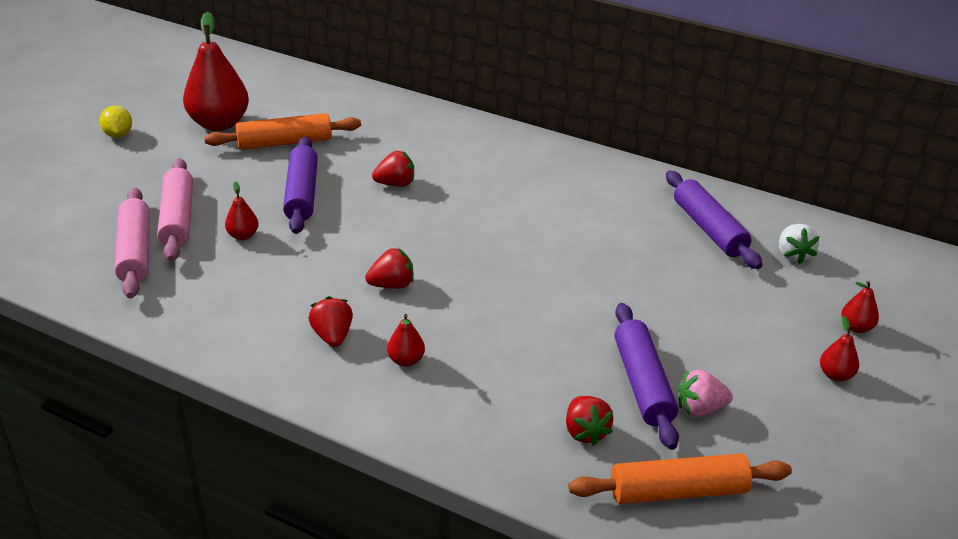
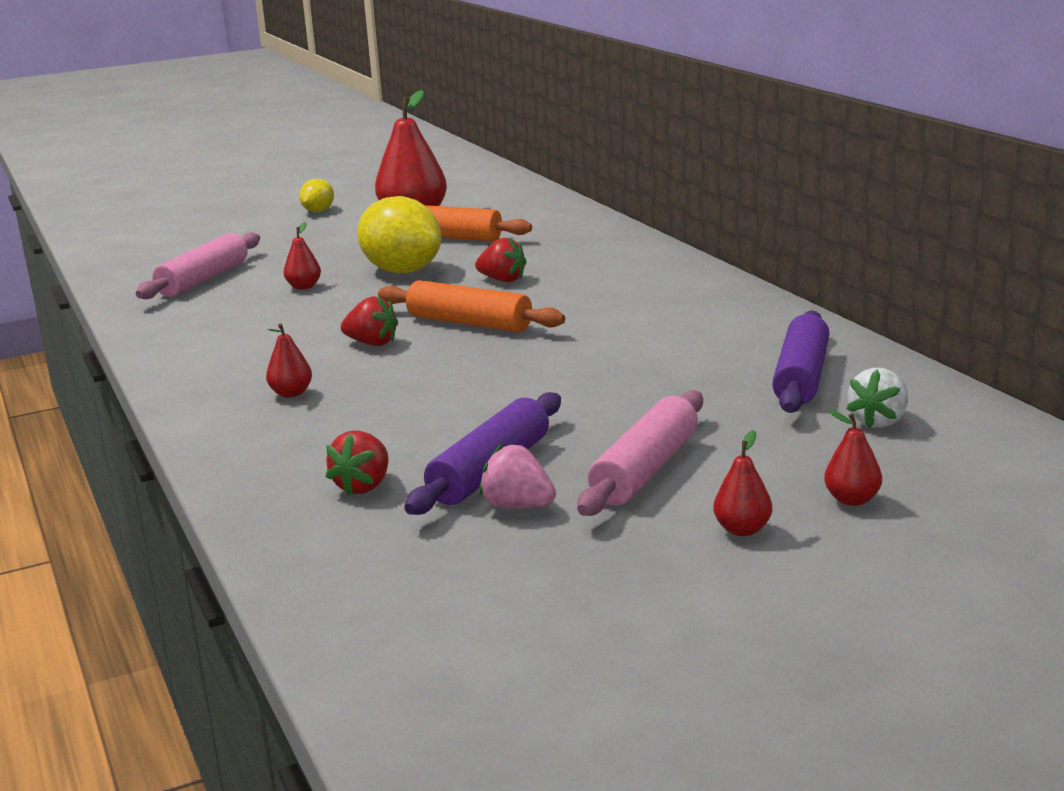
camera: 40 degrees right, 15 degrees down
(178, 218) = (272, 267): pink rolling pin -> pink rolling pin (646, 470)
(301, 194) = (402, 271): purple rolling pin -> yellow lemon
(332, 336) = (259, 363): red strawberry -> none
(678, 491) = (374, 557): orange rolling pin -> orange rolling pin (469, 323)

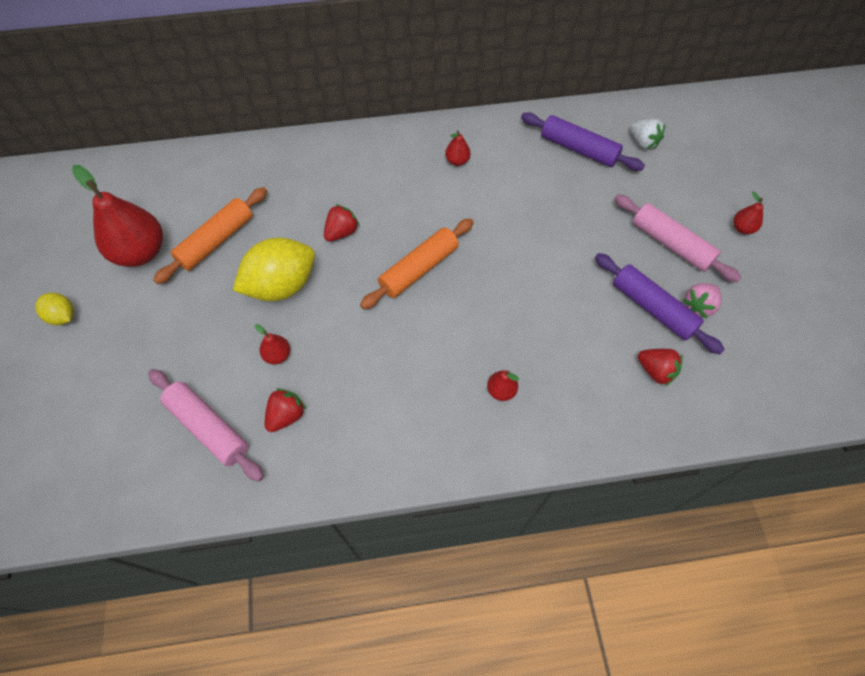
camera: 75 degrees left, 40 degrees up
(372, 343) = (429, 330): red strawberry -> red strawberry (286, 415)
(852, 500) = (722, 182): red pear -> red pear (457, 161)

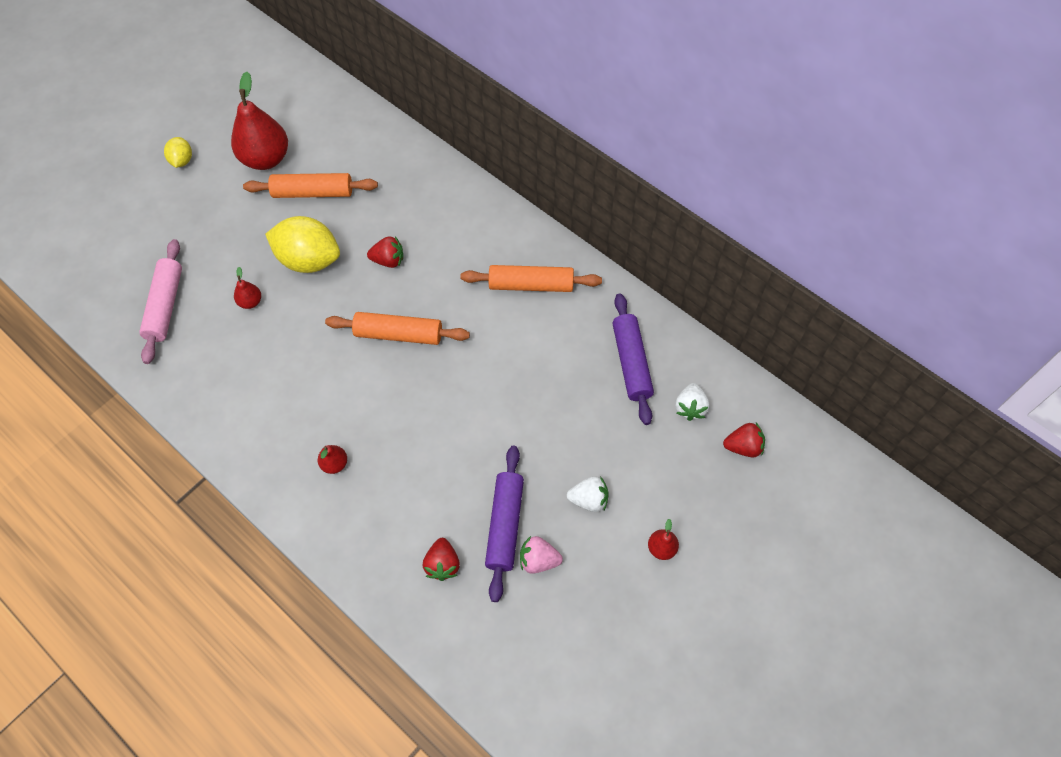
camera: 50 degrees right, 0 degrees up
(286, 415) = (208, 343): red strawberry -> red strawberry (743, 447)
(457, 161) = (531, 285): red pear -> orange rolling pin
(671, 244) = (589, 499): pink rolling pin -> white strawberry

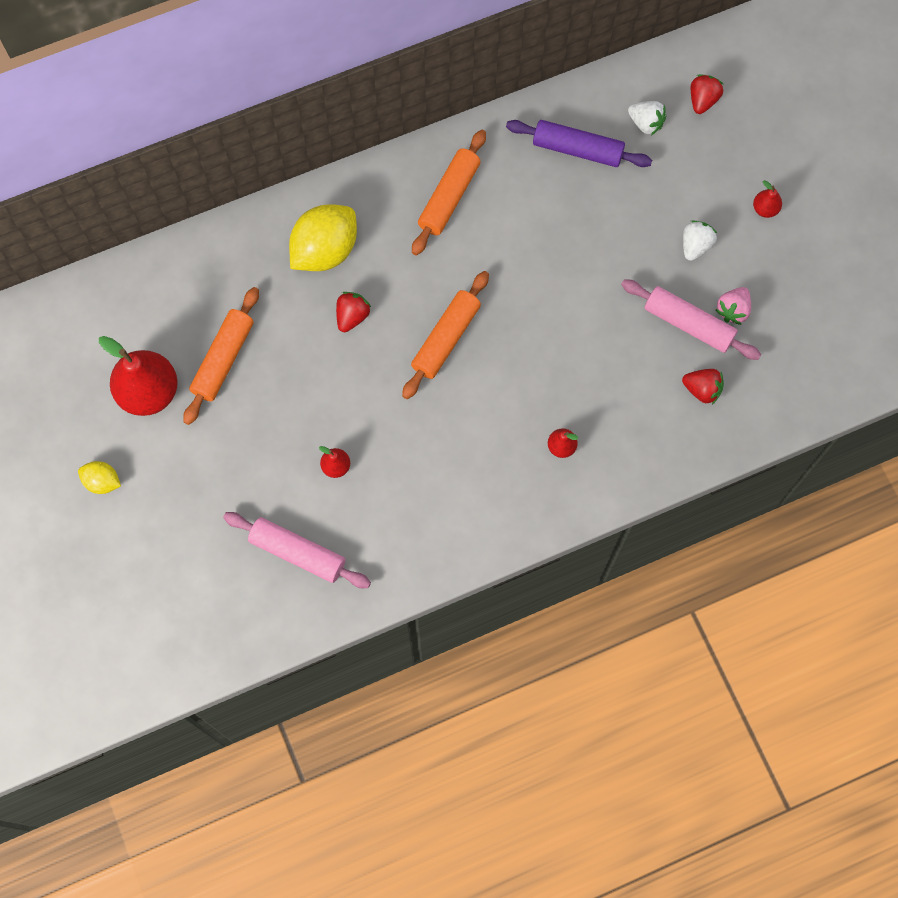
camera: 65 degrees left, 10 degrees up
(309, 260) = (312, 392): yellow lemon -> yellow lemon (325, 251)
(504, 525) = (688, 324): purple rolling pin -> pink rolling pin

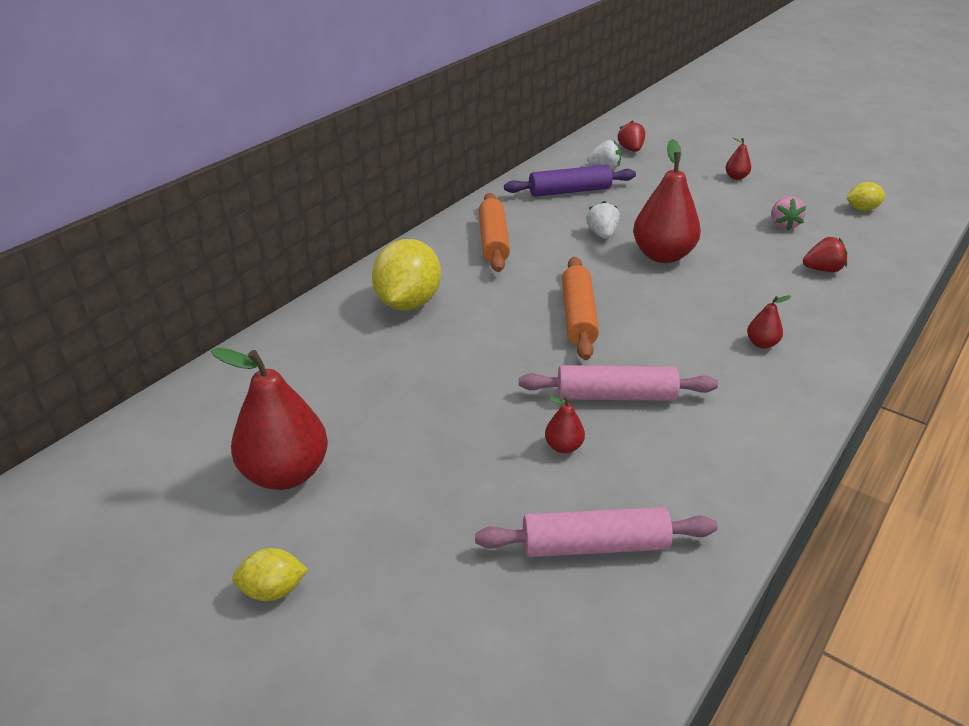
camera: 30 degrees left, 35 degrees down
(223, 359) = (360, 412): orange rolling pin -> none
(352, 316) = (474, 333): red strawberry -> none
(580, 297) = (662, 255): none -> red pear
(688, 324) = (762, 242): pink rolling pin -> pink rolling pin (615, 396)
(695, 246) = (713, 206): white strawberry -> white strawberry (602, 234)
(835, 326) = (862, 209): none -> yellow lemon

